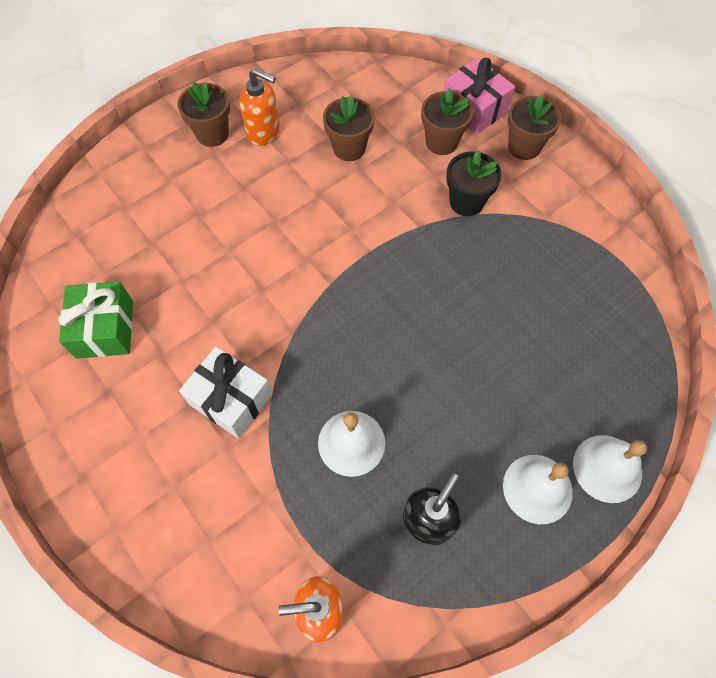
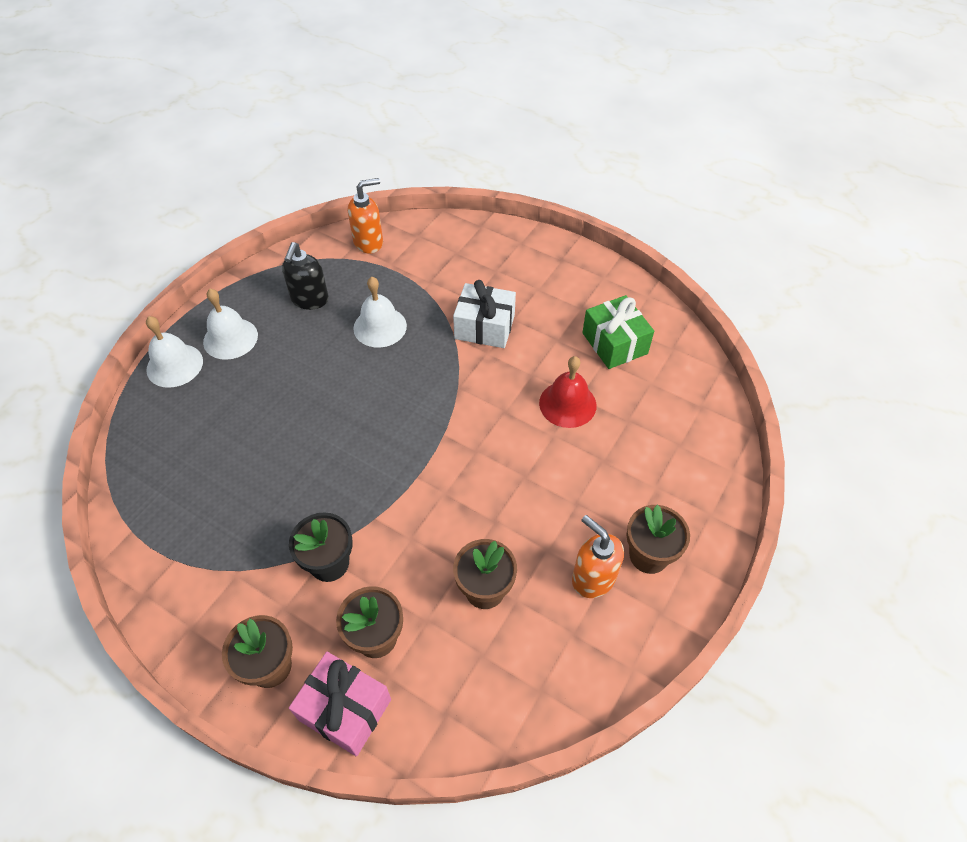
camera: 160 degrees right, 10 degrees down
(196, 276) = (567, 404): none -> red bell
(264, 132) = (593, 578): orange soap dispenser -> orange soap dispenser turned 45 degrees clockwise

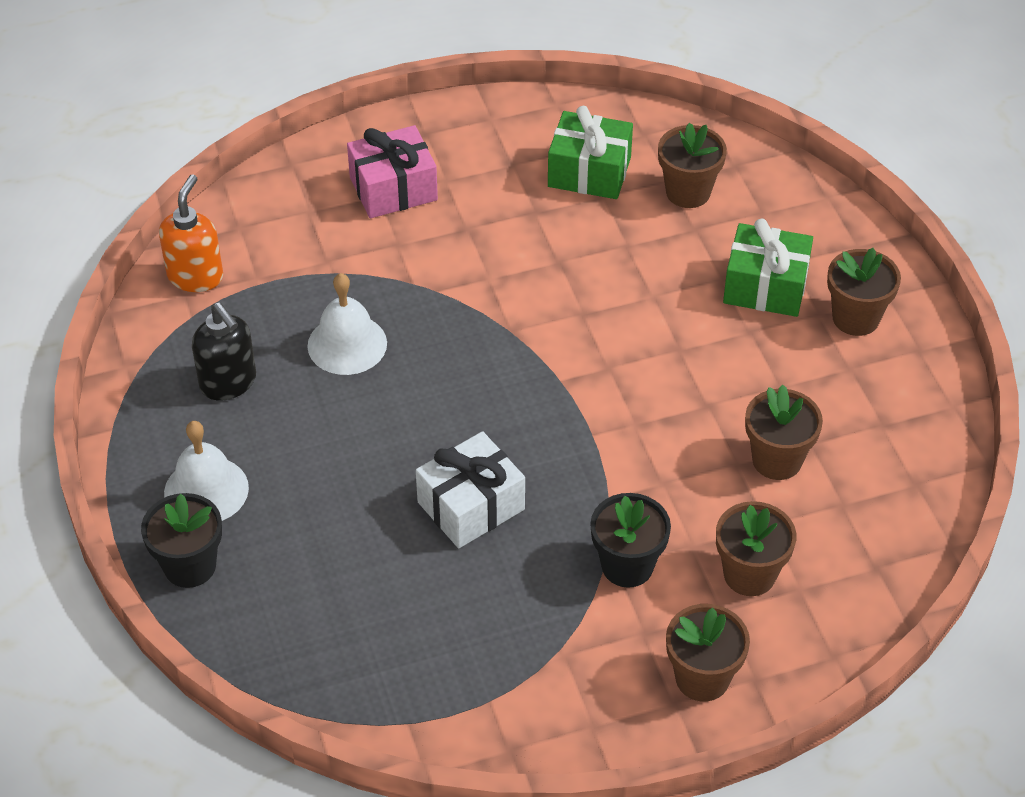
camera: 50 degrees left, 5 degrees down
(174, 365) = (190, 566): white bell -> black flower pot
(345, 709) = (804, 641): pink gift -> pink gift (393, 189)
(484, 327) = (450, 257): white gift -> white gift (471, 506)
(567, 404) = (626, 259): red bell -> none
(593, 578) = (840, 373): orange soap dispenser -> none
(621, 487) = (765, 286): none -> green gift
(653, 398) = (688, 192): none -> brown flower pot

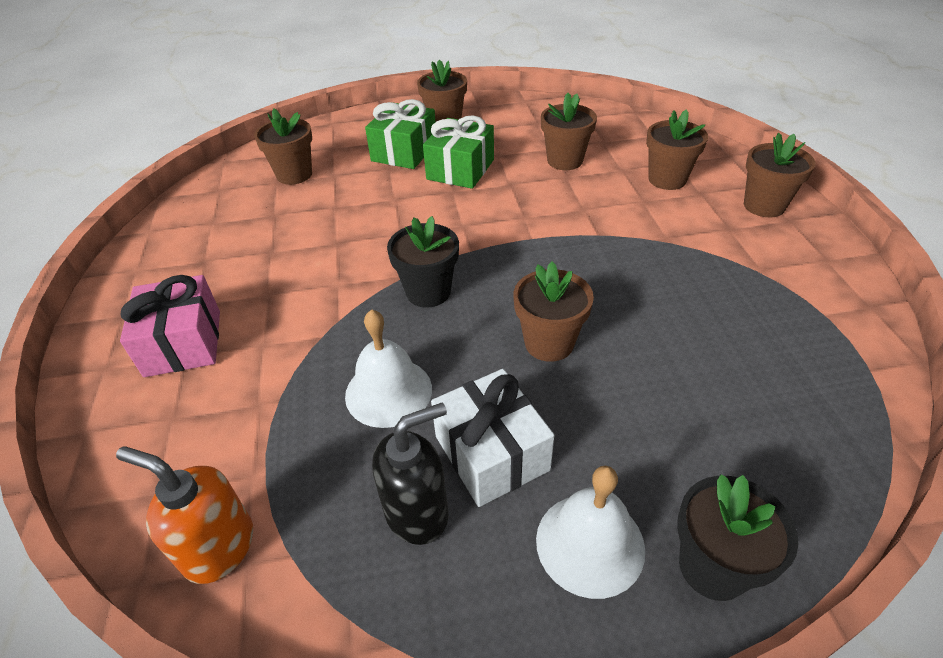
camera: 80 degrees left, 5 degrees down
(419, 456) = (549, 343): none -> brown flower pot
(471, 506) = (609, 312): white gift -> white gift (491, 453)
(589, 172) = (242, 219): green gift -> green gift (460, 169)
(627, 566) = (666, 231): black flower pot -> black flower pot (428, 292)

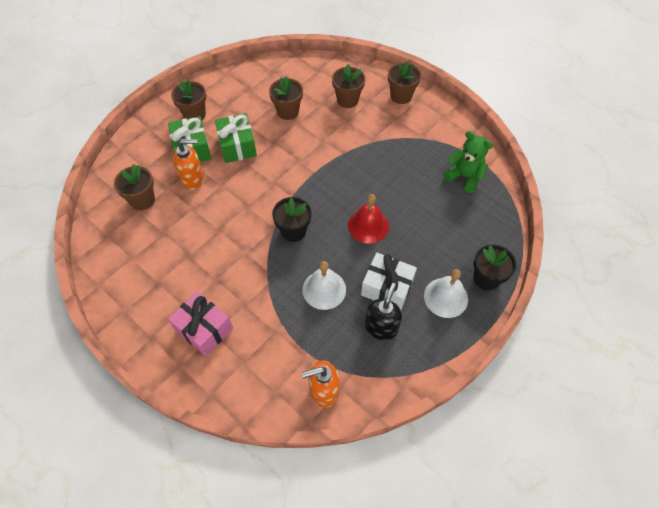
camera: 40 degrees left, 15 degrees up
(371, 179) = (193, 179): none -> orange soap dispenser
(549, 343) = (368, 225): brown flower pot -> red bell
(801, 361) = (464, 176): none -> green teddy bear

